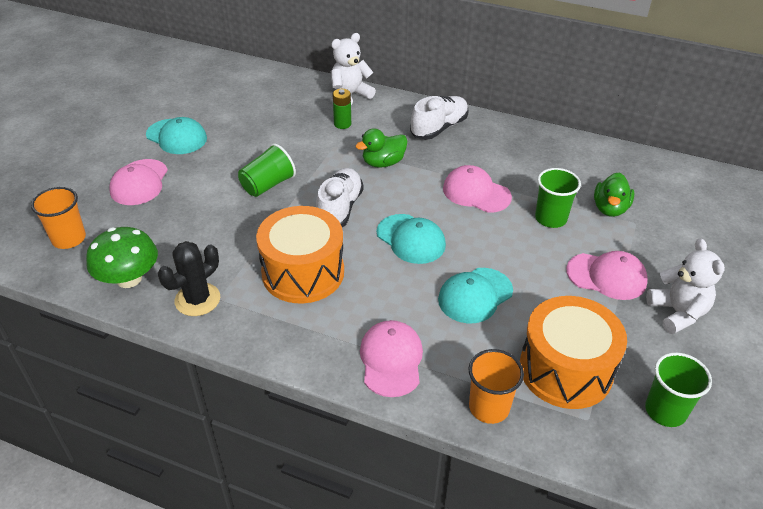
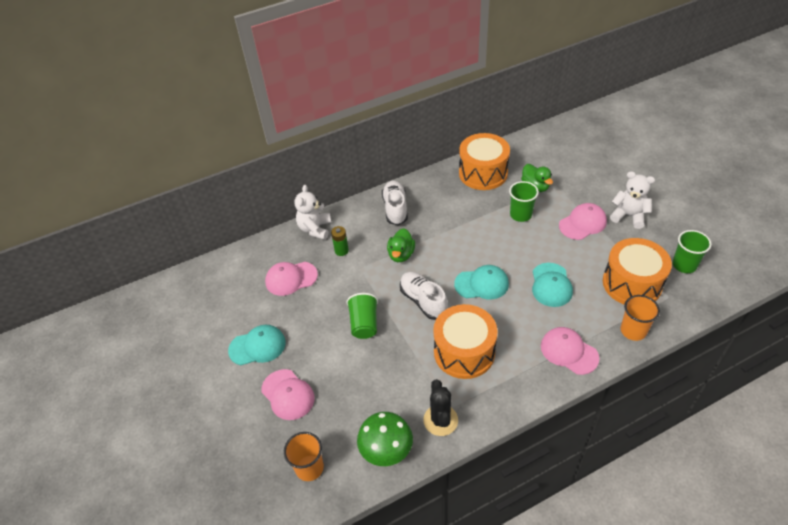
camera: 45 degrees left, 5 degrees up
(476, 193) = (470, 231): pink cap -> pink cap (291, 278)
(573, 160) = (483, 173): none -> orange drum

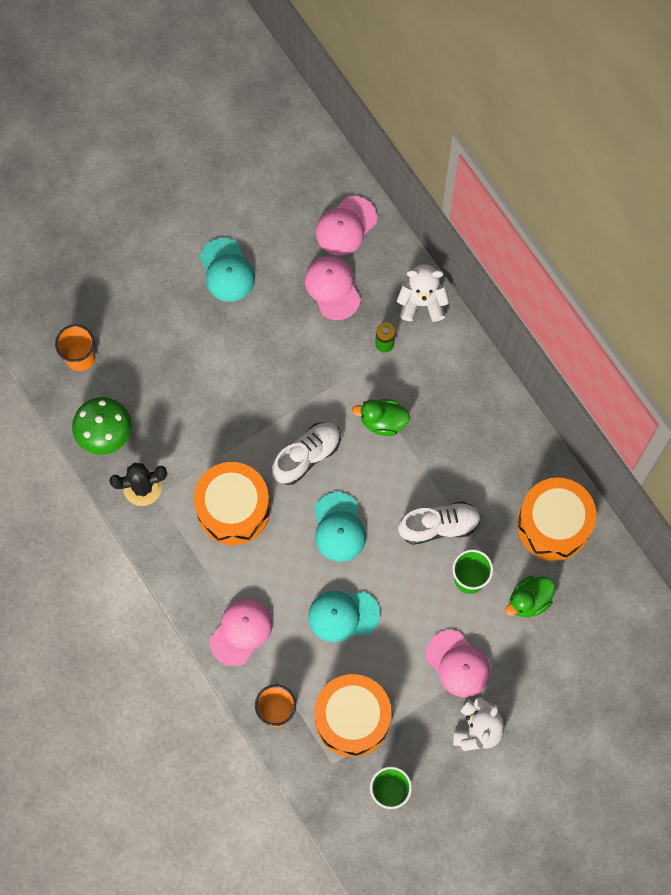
camera: 80 degrees right, 25 degrees up
(288, 394) = (165, 318): pink cap -> pink cap (346, 226)
(364, 324) = (267, 388): green cup -> none
(395, 209) = (468, 405): white shoe -> white shoe (439, 526)

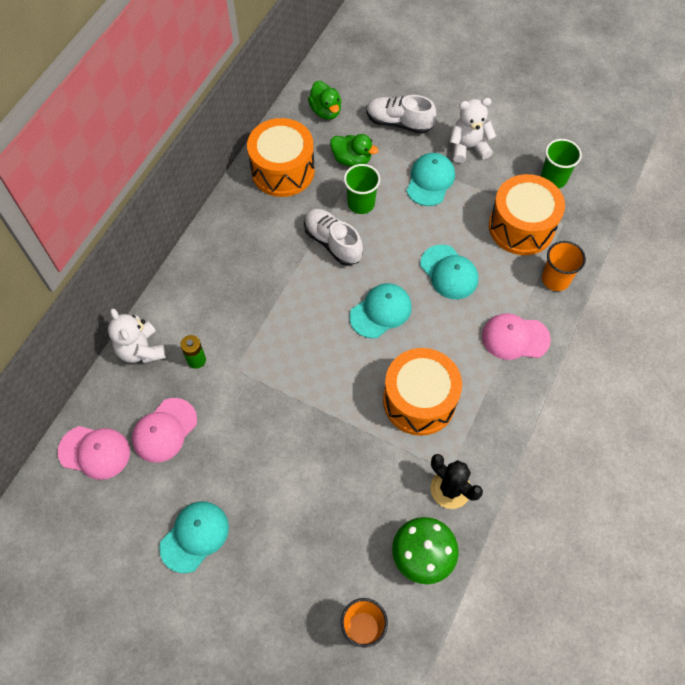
camera: 120 degrees left, 10 degrees down
(307, 456) = (335, 368): white shoe -> white shoe (399, 122)
(383, 421) = (269, 325): green duck -> green duck (326, 111)
(458, 664) = (430, 181): pink cap -> turquoise cap

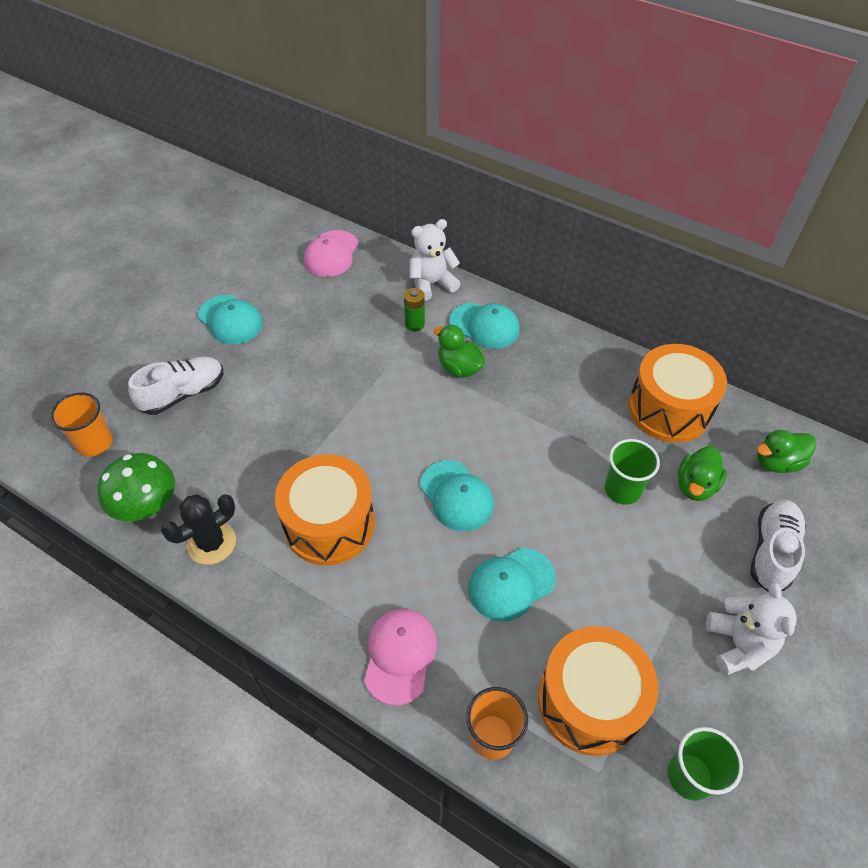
camera: 95 degrees right, 10 degrees down
(164, 430) = (342, 300): pink cap -> none
(248, 318) = (459, 367): none -> green duck
(333, 242) = (560, 453): white shoe -> white shoe (183, 394)
(430, 181) = (668, 581): turquoise cap -> turquoise cap (484, 326)

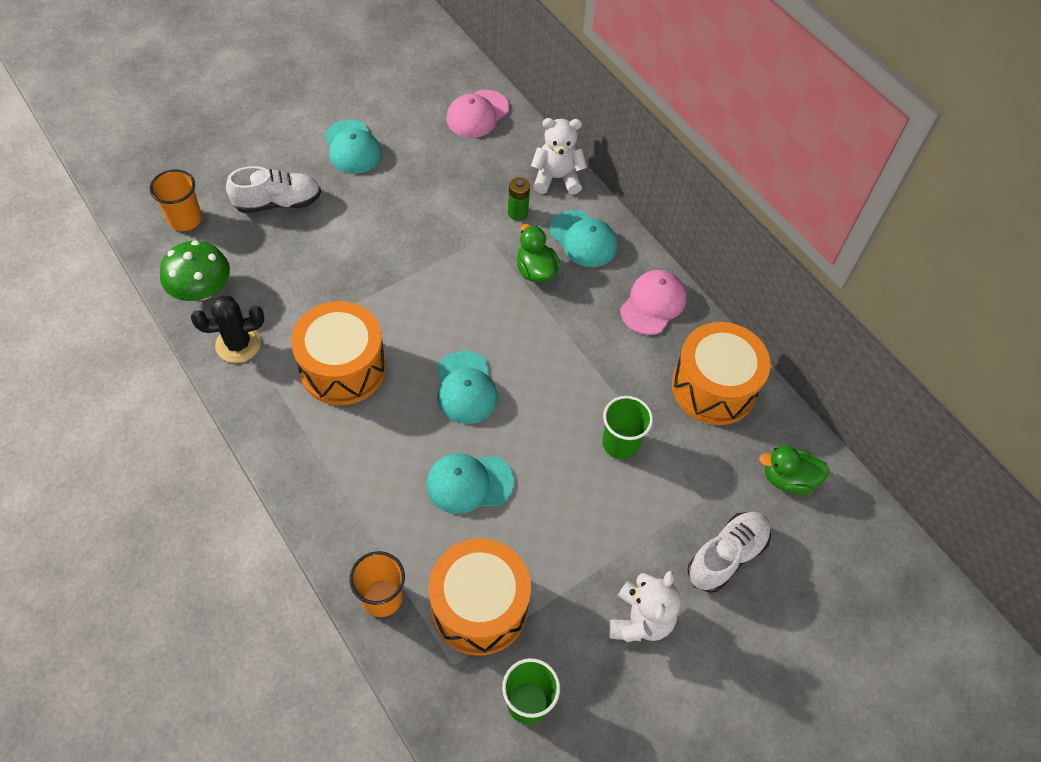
camera: 20 degrees right, 5 degrees up
(400, 655) = (342, 501): pink cap -> pink cap (653, 304)
(695, 485) = (692, 468): green duck -> none

